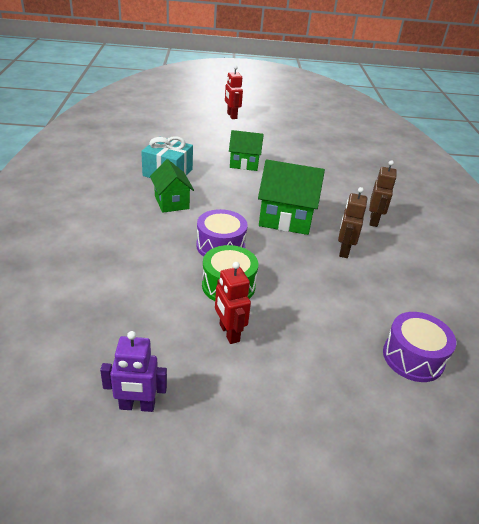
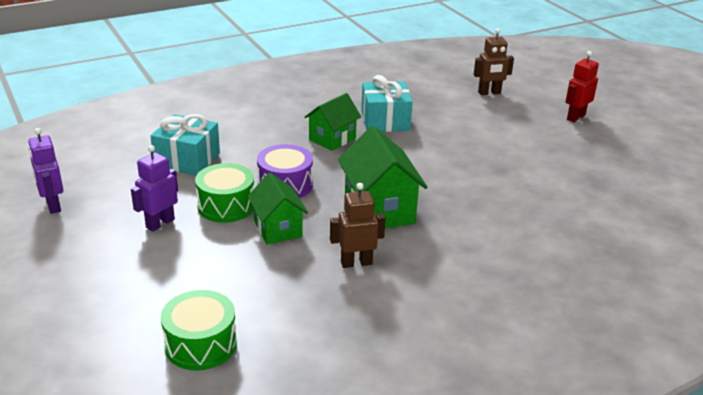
camera: 65 degrees right, 5 degrees down
(132, 284) = (187, 160): none -> turquoise gift
(229, 333) = (160, 223): red robot -> purple robot
(244, 163) = (466, 156): green house -> green house (277, 229)
(374, 221) = (451, 274): brown robot -> brown robot (489, 93)
(413, 357) = (201, 344): purple drum -> green drum

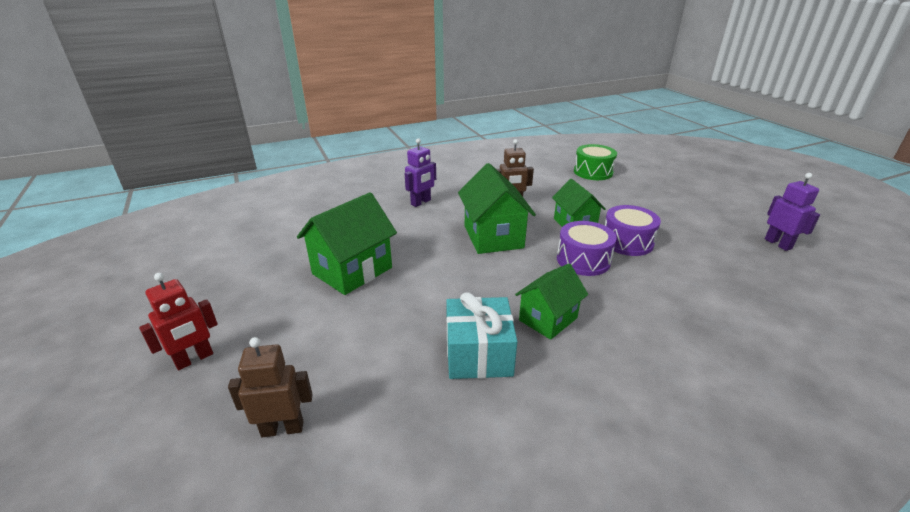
camera: 175 degrees left, 0 degrees up
(160, 223) = (671, 229): purple robot -> purple robot (421, 202)
(187, 160) = (702, 290): turquoise gift -> none
(226, 206) = (627, 242): green drum -> purple drum
(512, 172) = (352, 271): none -> green house

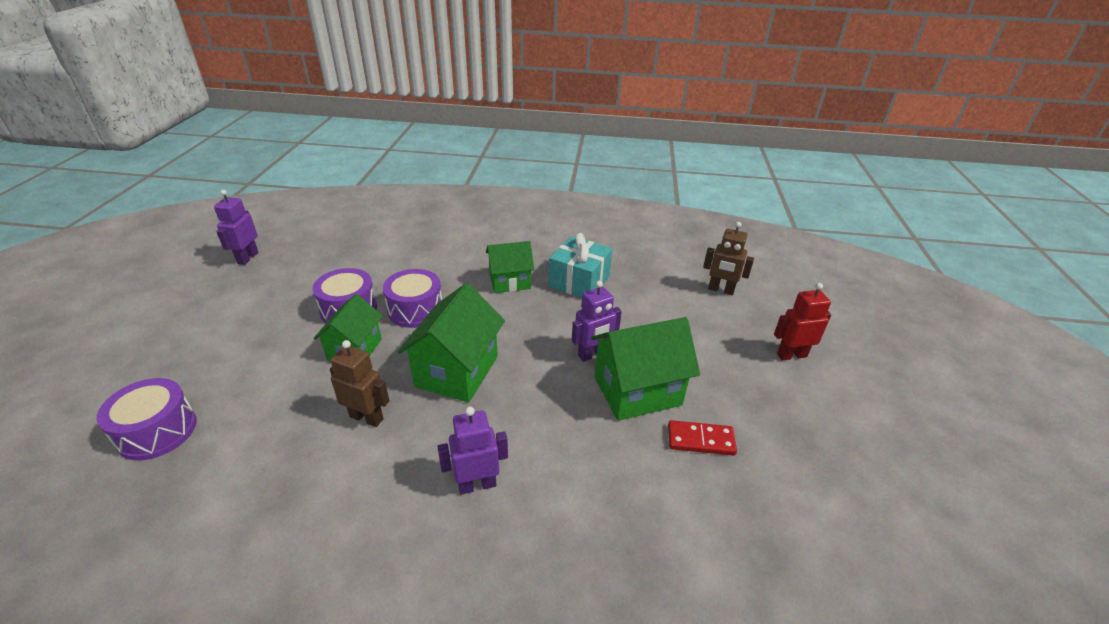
camera: 150 degrees left, 5 degrees up
(293, 259) = (700, 440): none -> red domino
(405, 282) = (592, 354): none -> purple robot
(593, 172) = (157, 431): green drum -> purple drum

